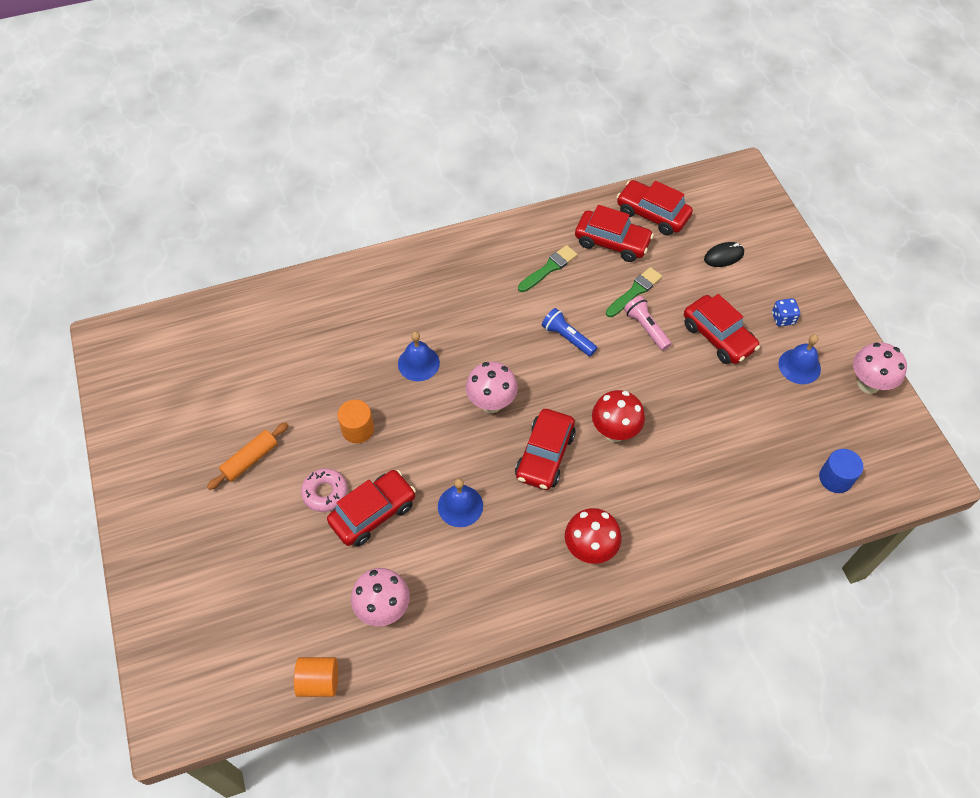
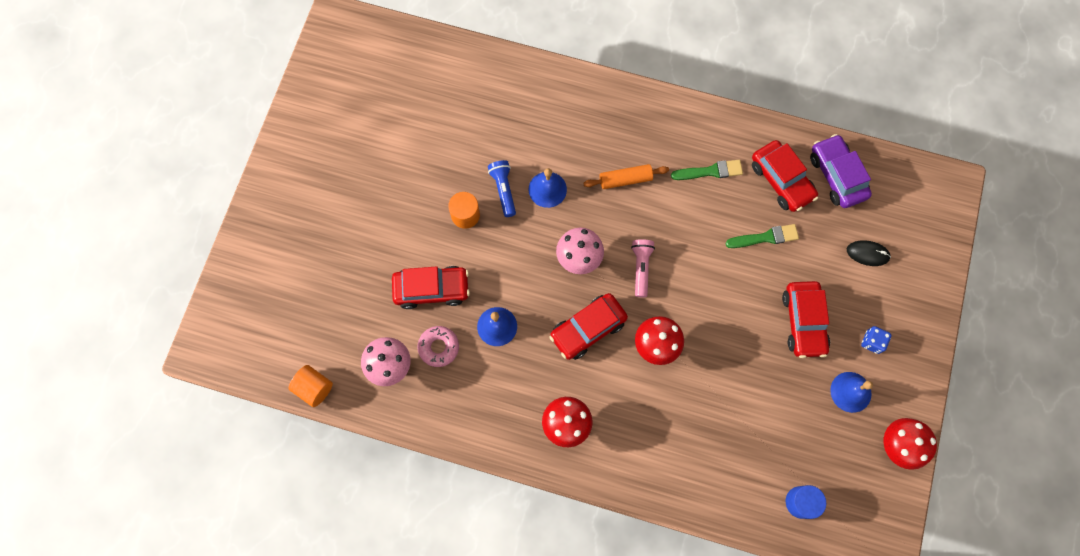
camera: 35 degrees right, 15 degrees up
(250, 460) = (374, 189): orange rolling pin -> orange rolling pin (625, 179)
(325, 492) = (409, 250): pink donut -> pink donut (439, 347)
(567, 338) = (679, 243): blue flashlight -> blue flashlight (503, 190)
(646, 328) = (749, 275): pink flashlight -> pink flashlight (641, 268)
(652, 214) = (836, 176): red car -> purple car
(868, 384) = (896, 446): pink mushroom -> red mushroom

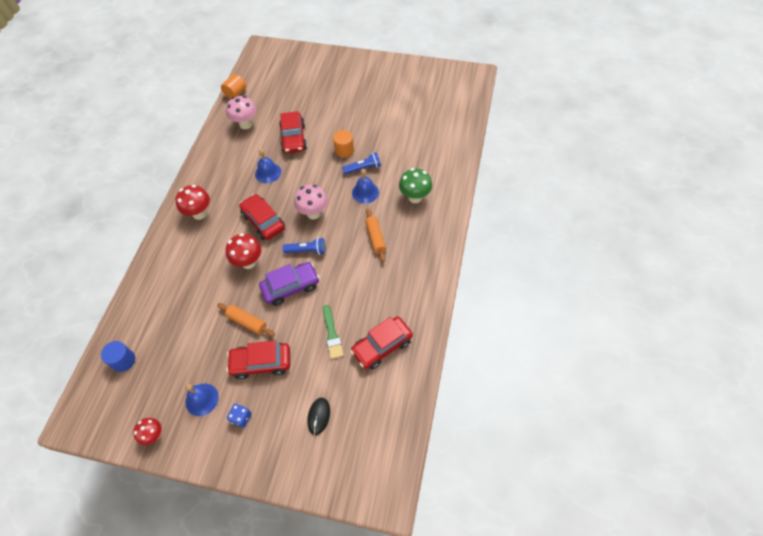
camera: 90 degrees right, 15 degrees down
(439, 347) = (256, 145): pink donut -> none
(562, 125) = (415, 197): none -> green mushroom
(641, 268) = (307, 251): pink flashlight -> blue flashlight
(710, 171) = (386, 294): green brush -> none
(746, 343) = (247, 322): none -> orange rolling pin
(836, 176) = (389, 391): purple car -> purple car (291, 287)
(896, 446) = (154, 435): red mushroom -> red mushroom, size x0.65

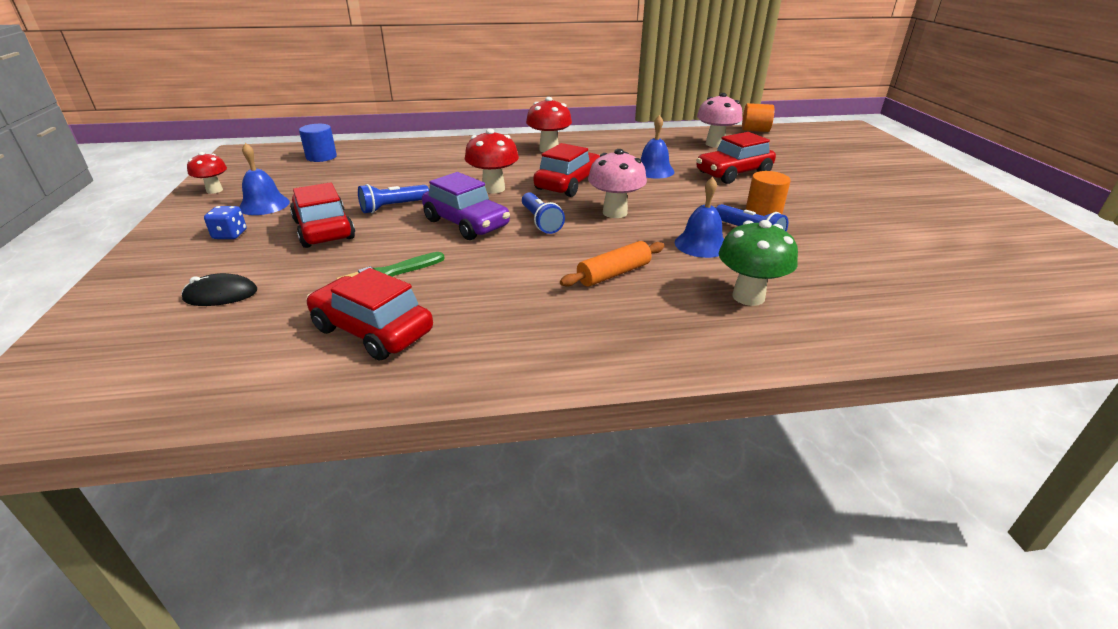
camera: 65 degrees right, 25 degrees down
(247, 322) = (393, 207): orange rolling pin -> blue flashlight

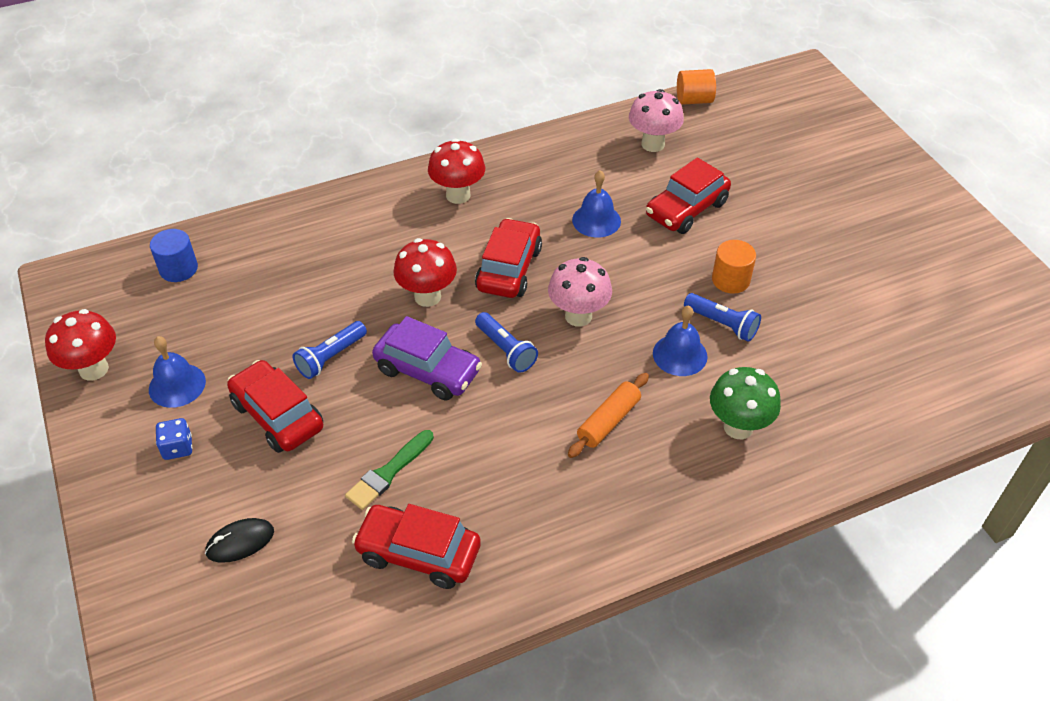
camera: 15 degrees left, 15 degrees up
(214, 190) = (94, 369): red mushroom -> red mushroom, size x1.54

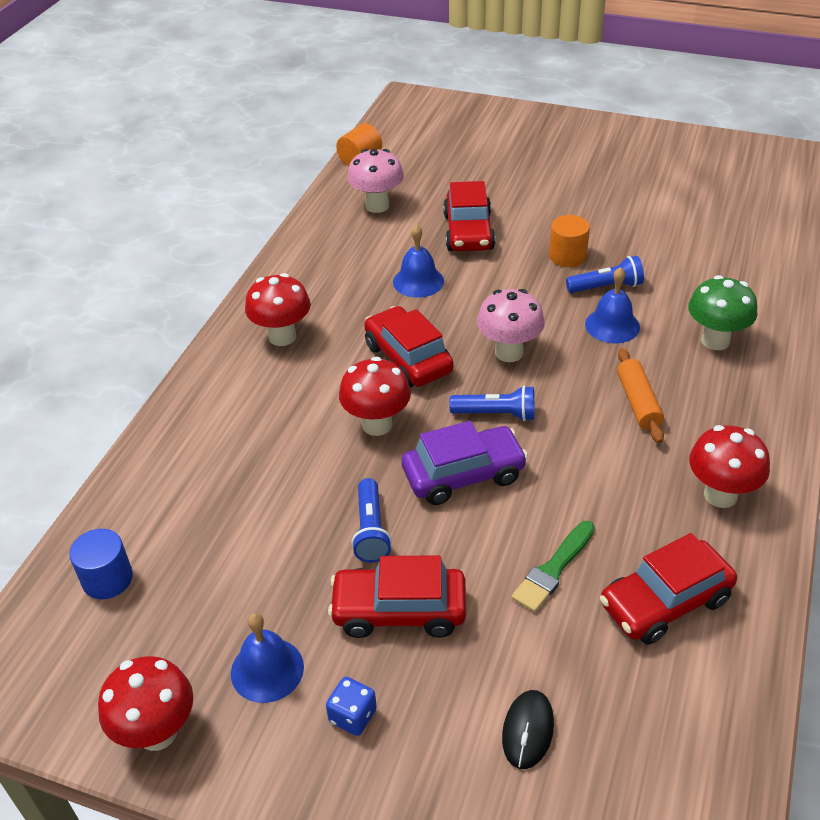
camera: 45 degrees left, 5 degrees down
(388, 472) = (553, 569): green brush -> green brush turned 45 degrees clockwise
(561, 527) = (720, 495): none -> red mushroom

